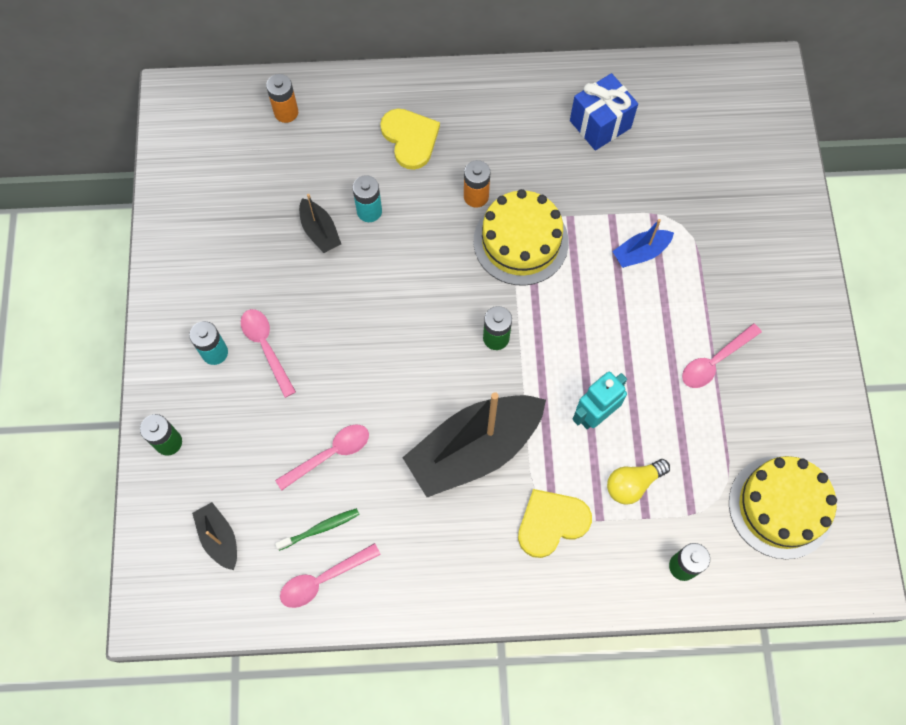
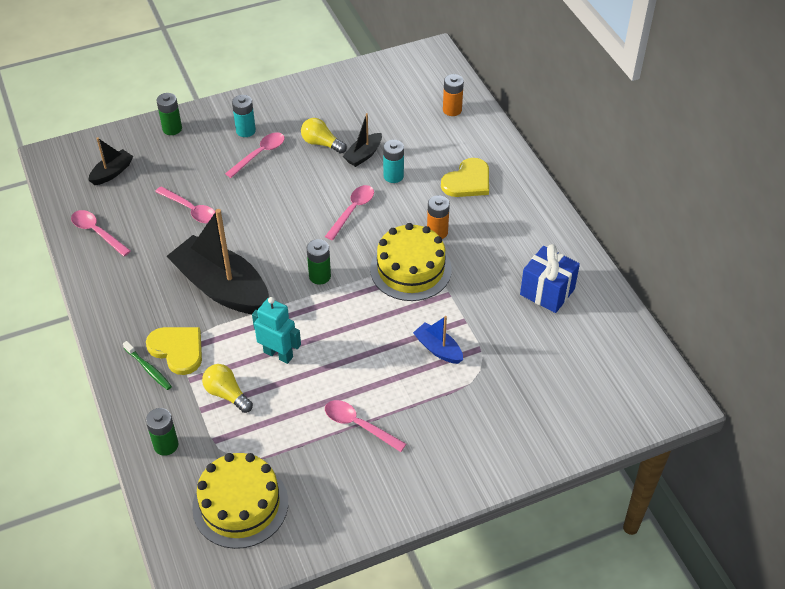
camera: 70 degrees right, 20 degrees down
(279, 271) = (321, 143): none -> yellow light bulb
(320, 528) = (133, 220): green toothbrush -> green toothbrush (148, 369)
(407, 272) = (353, 210): none -> pink spoon

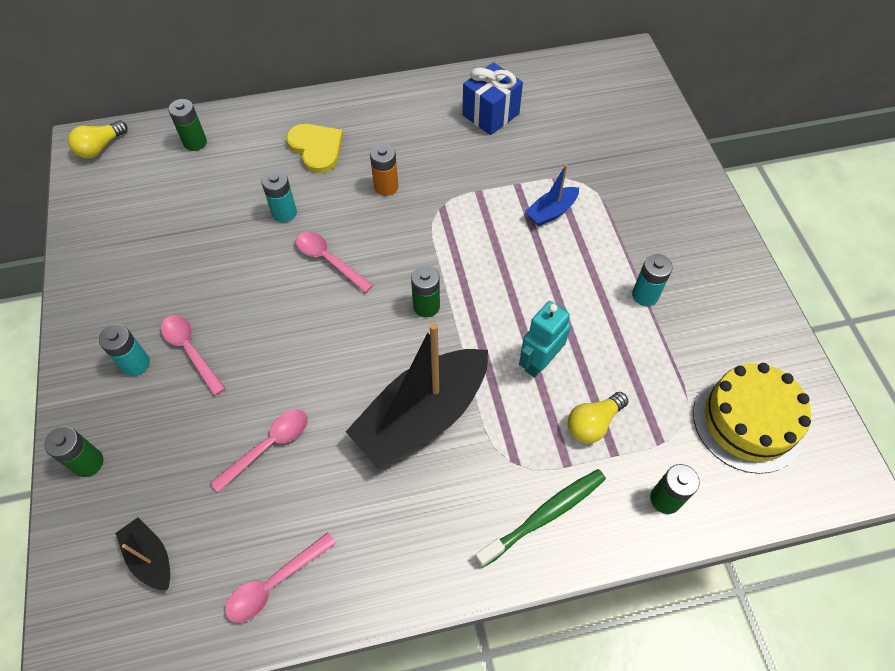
camera: 80 degrees left, 10 degrees up
(148, 369) = (544, 516): green toothbrush -> green toothbrush, size x1.61
(177, 350) = (517, 477): yellow heart -> none
(321, 143) = (199, 278): yellow light bulb -> yellow light bulb (100, 147)
(358, 425) = (645, 295): pink spoon -> turquoise battery
(363, 155) = (237, 237): black boat -> none
(410, 269) = (435, 218): yellow cake -> none
(452, 110) = (195, 142): orange battery -> green battery

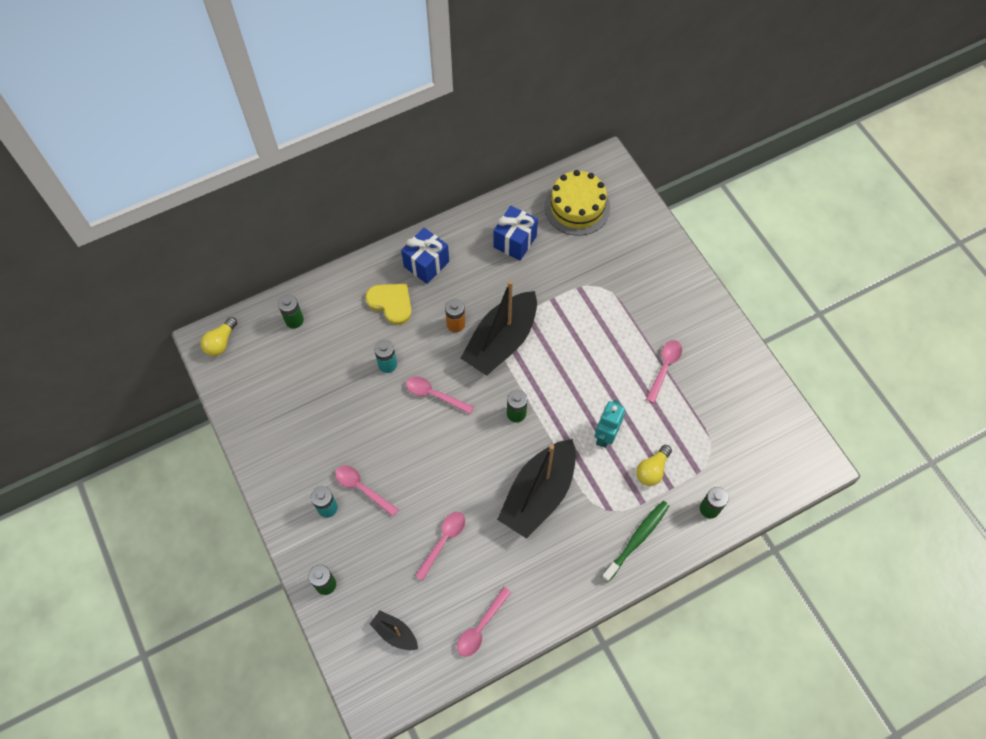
camera: 15 degrees left, 5 degrees up
(375, 116) = (426, 264): none -> blue gift
(436, 217) = (501, 341): none -> black boat
(551, 212) = (583, 316): blue boat -> none
(645, 295) = (665, 367): turquoise battery -> pink spoon
(748, 421) = (751, 442): yellow cake -> yellow cake (577, 207)

